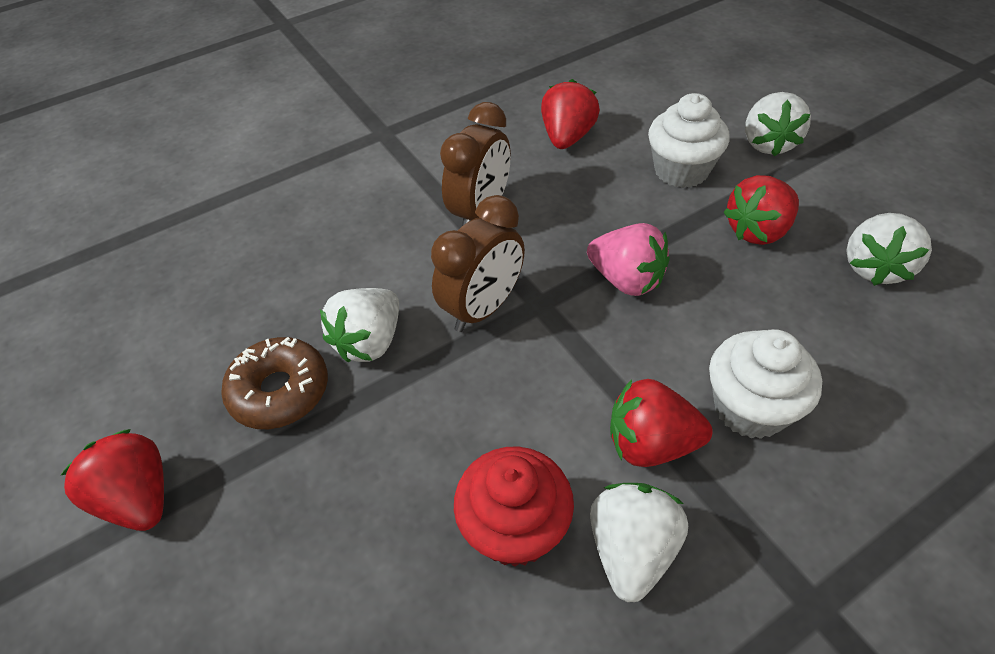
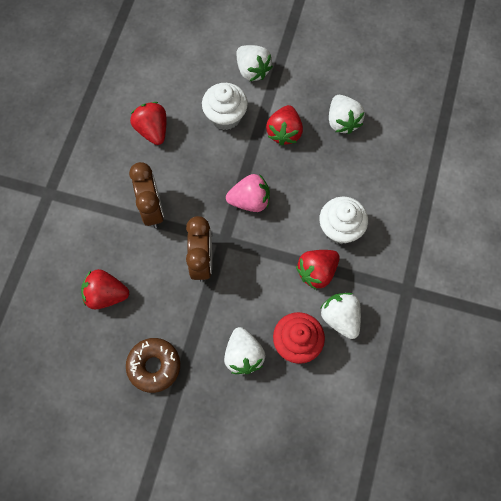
camera: 45 degrees left, 20 degrees up
(139, 498) = (146, 451): red strawberry -> red strawberry (106, 294)
(370, 341) = (169, 314): white strawberry -> white strawberry (243, 355)

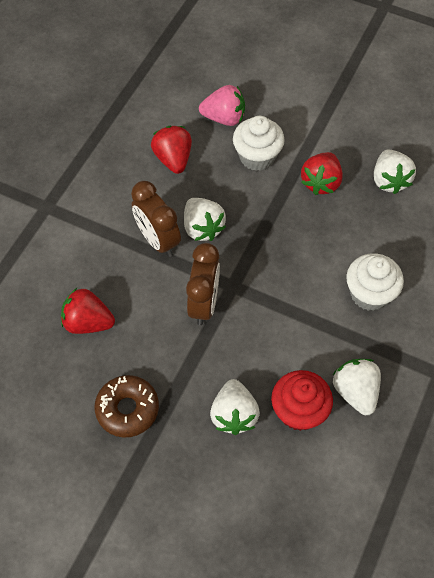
camera: 10 degrees right, 10 degrees down
(152, 209) = (158, 240): brown clock -> brown clock turned 150 degrees clockwise
(250, 200) = (270, 248): pink strawberry -> pink strawberry (224, 118)
(252, 70) = (295, 114): white strawberry -> white strawberry (202, 228)
(317, 272) = (335, 336): red strawberry -> none

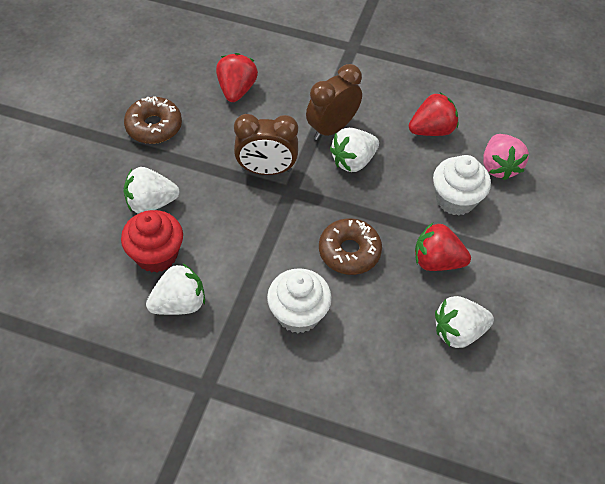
camera: 80 degrees right, 5 degrees down
(306, 246) = (349, 252): none -> brown donut

